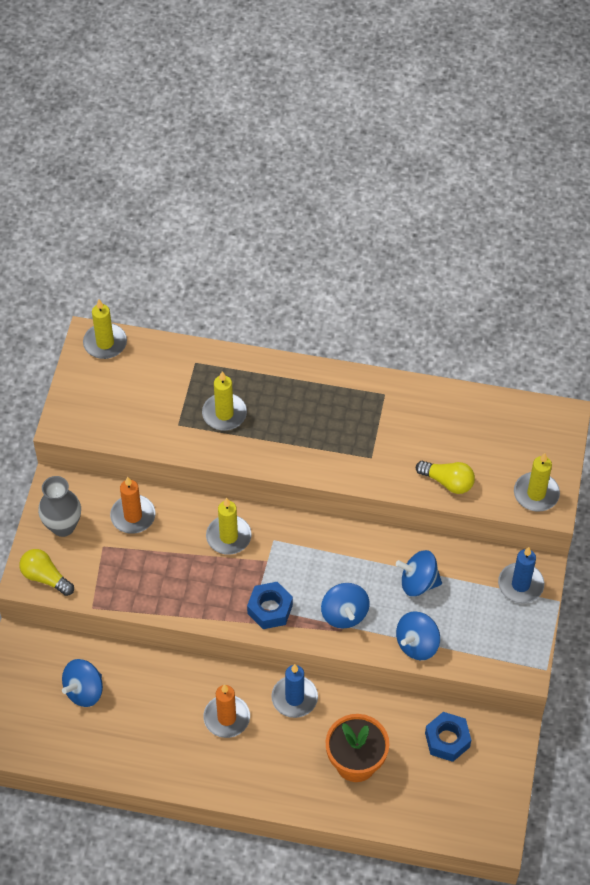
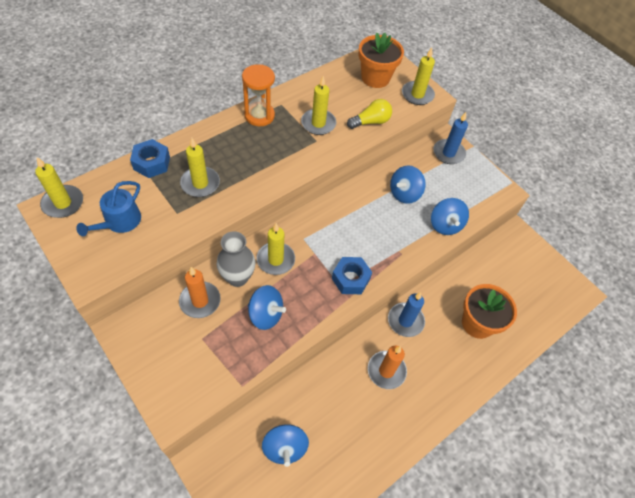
camera: 55 degrees left, 0 degrees up
(45, 577) = (184, 398): yellow light bulb -> none
(63, 526) = (158, 351): grey vase -> grey vase (237, 277)
(129, 395) = (119, 222): none -> blue watering can
(344, 614) = (391, 243): blue spinning top -> blue spinning top (265, 314)
(350, 389) = (259, 115): none -> orange hourglass
(394, 442) = (318, 123): none -> yellow candle
(447, 740) = (498, 266): blue nut -> blue nut (152, 163)
(517, 440) = (375, 78): none -> orange flower pot

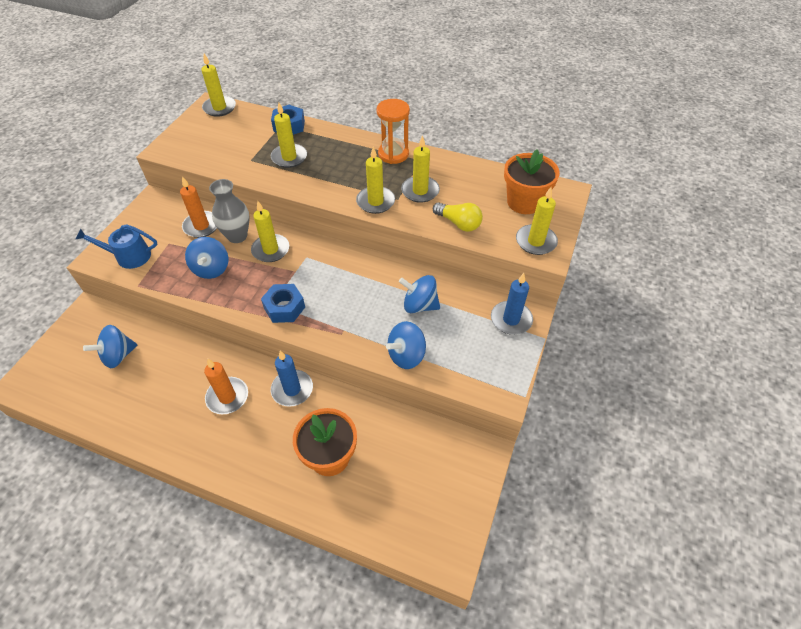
camera: 65 degrees right, 5 degrees down
(119, 222) = (221, 138): blue watering can -> blue watering can (129, 256)
(309, 155) = (375, 202): none -> yellow candle

